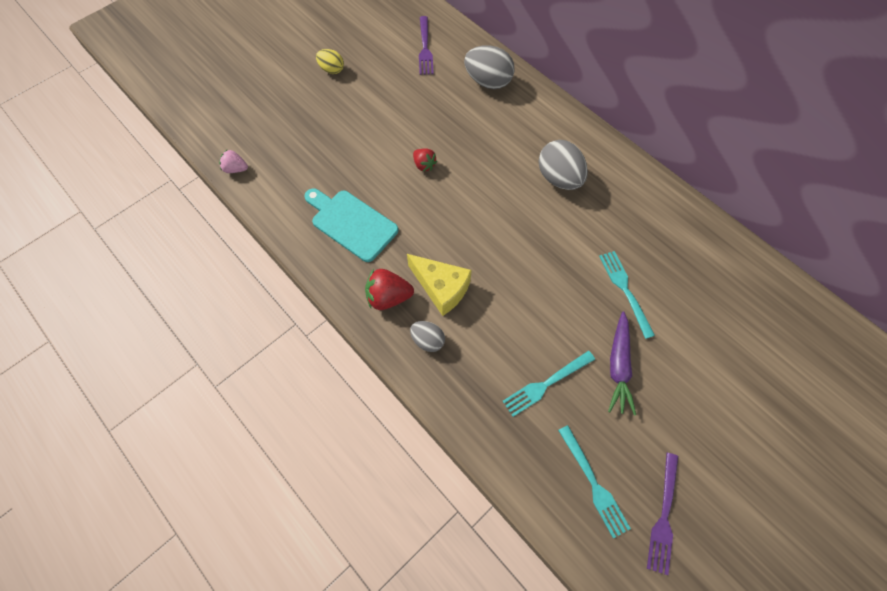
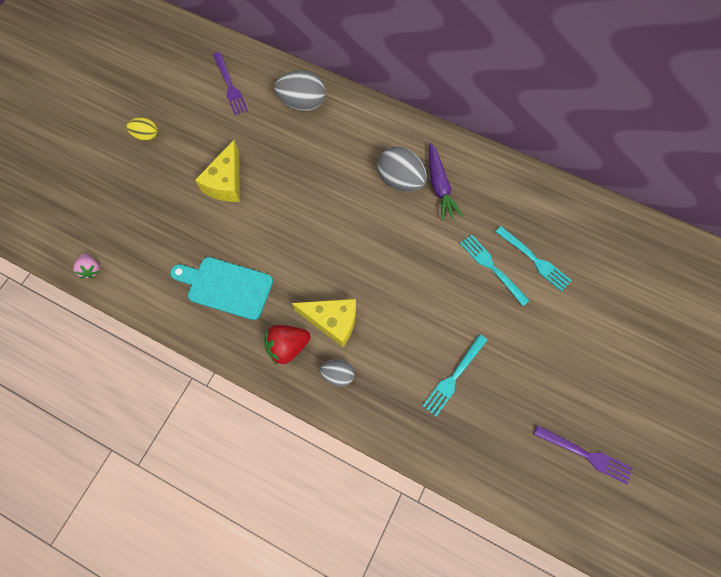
camera: 20 degrees left, 5 degrees up
(236, 169) = (91, 269): pink strawberry -> pink strawberry turned 105 degrees counterclockwise
(388, 131) = (226, 183): none -> yellow cheese
(424, 165) = (273, 206): red strawberry -> none
(593, 483) = (521, 449): turquoise fork -> turquoise fork (534, 260)
(618, 366) = (508, 339): purple carrot -> purple carrot (439, 186)
(664, 516) = (585, 454): purple fork -> purple fork turned 60 degrees counterclockwise

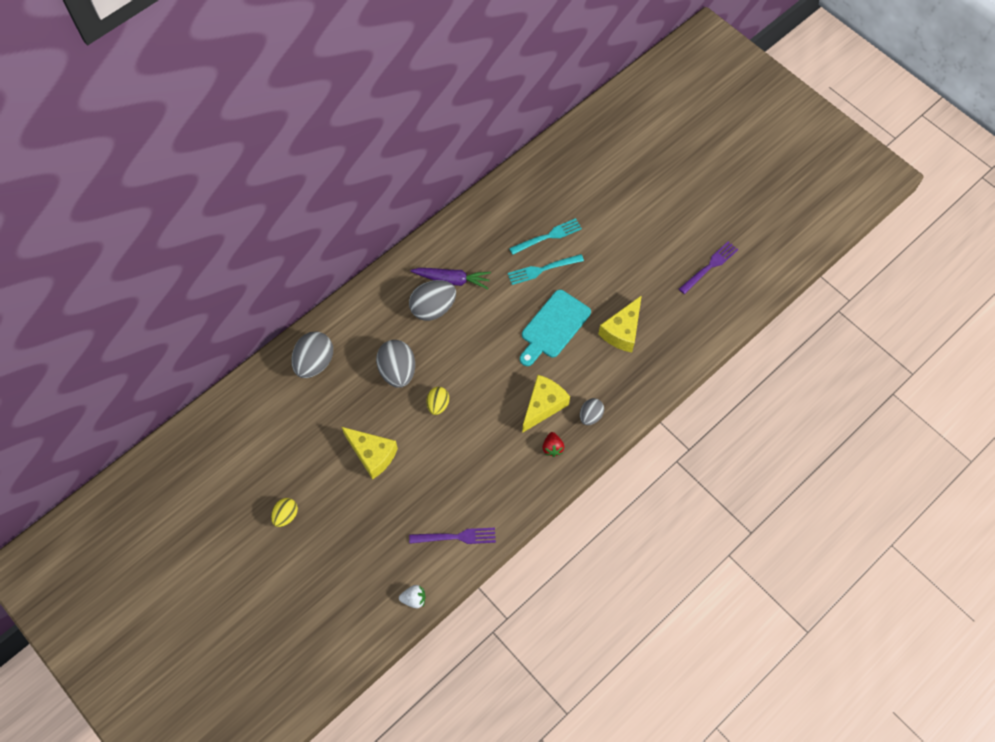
camera: 70 degrees left, 5 degrees down
(91, 269) = (414, 599): pink strawberry -> white strawberry
(226, 287) = (478, 482): turquoise cutting board -> turquoise cutting board (553, 327)
(230, 85) = (262, 422): purple fork -> purple fork (456, 537)
(287, 346) = (552, 448): red strawberry -> red strawberry, size x0.63
(297, 220) = (438, 405): none -> yellow egg
(320, 173) = (397, 371): none -> grey egg
(454, 377) = (622, 331): turquoise fork -> yellow cheese

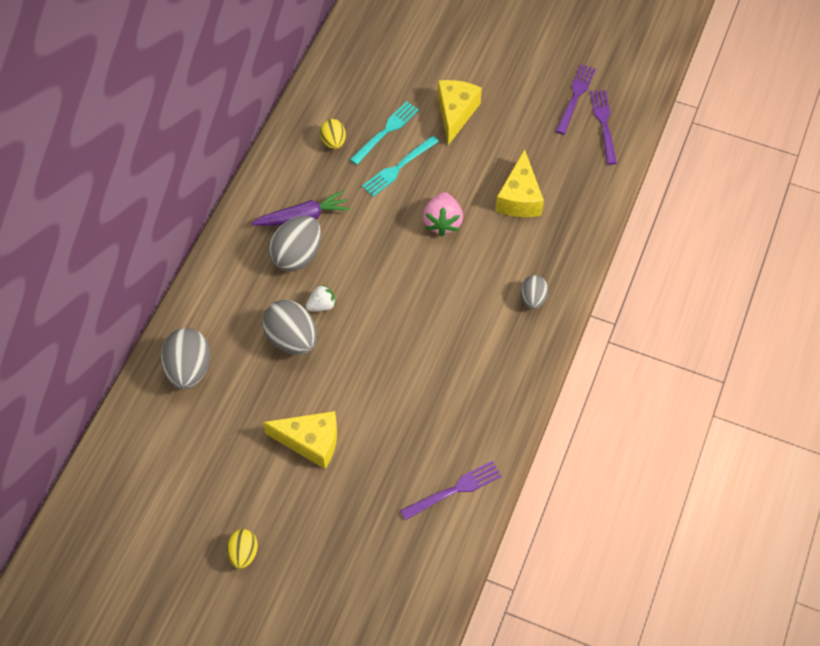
camera: 25 degrees left, 5 degrees down
(414, 599) = (442, 579): white strawberry -> white strawberry (321, 305)
(438, 405) = (357, 356): yellow egg -> yellow egg (333, 142)
(543, 405) = (476, 309): yellow cheese -> yellow cheese (455, 113)
(552, 448) = (510, 349): red strawberry -> none
(553, 327) = (442, 222): turquoise cutting board -> pink strawberry
(720, 298) = (603, 124): none -> purple fork

